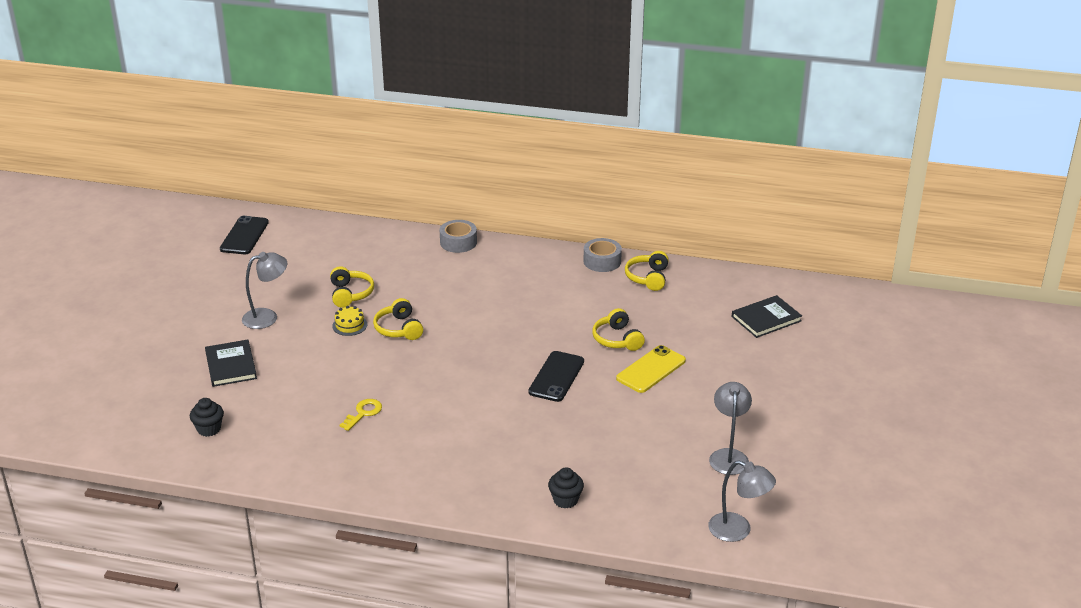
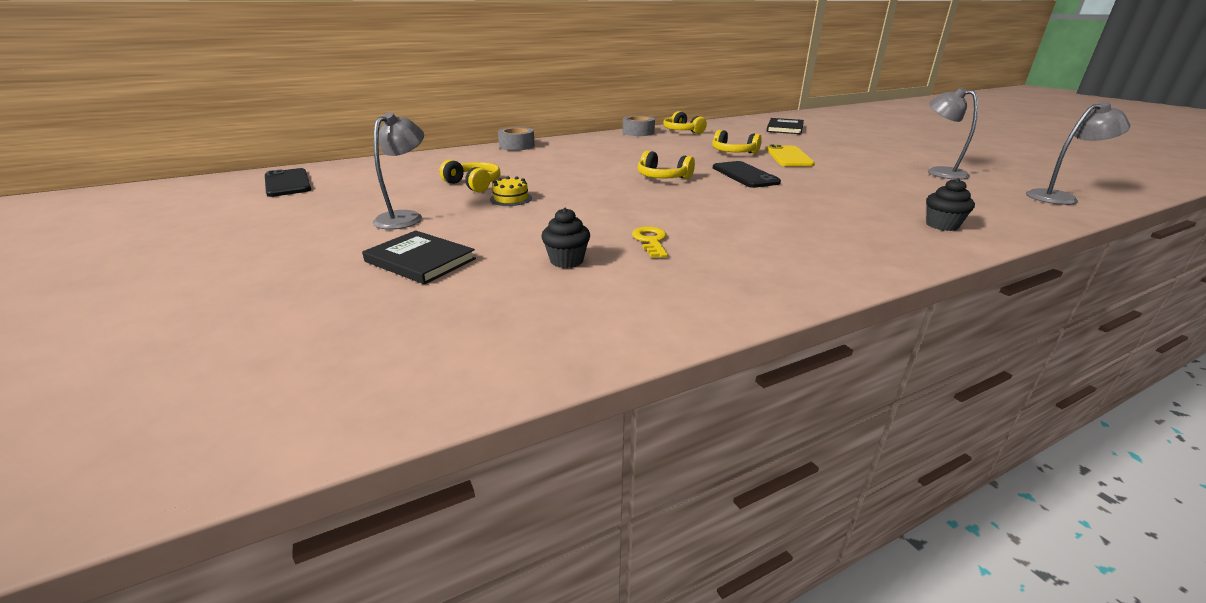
camera: 40 degrees left, 5 degrees down
(209, 429) = (490, 323): black cupcake -> black cupcake (566, 261)
(399, 329) = (563, 188): yellow headphones -> yellow headphones (662, 177)

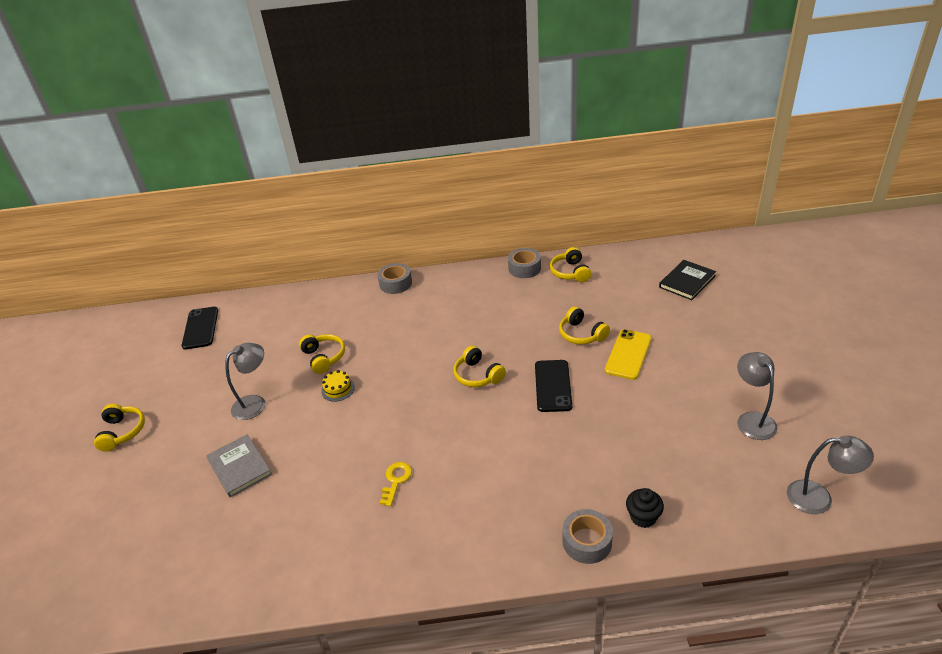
camera: 25 degrees right, 10 degrees up
(196, 259) = (122, 432): none -> yellow headphones
(420, 260) = (239, 467): black book -> grey book
(566, 261) = (325, 492): black cupcake -> none
(916, 246) = (587, 542): none -> grey tape

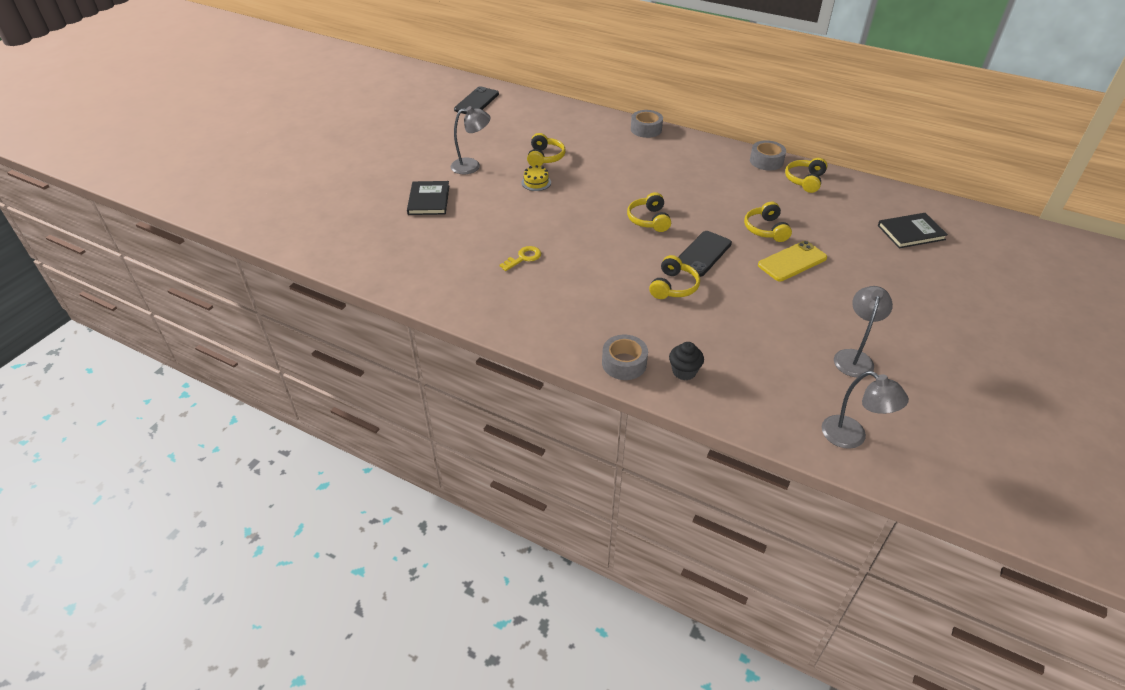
camera: 30 degrees right, 5 degrees up
(122, 432) = (375, 145): yellow headphones -> yellow headphones (673, 287)
(239, 467) = (429, 200): grey book -> black book

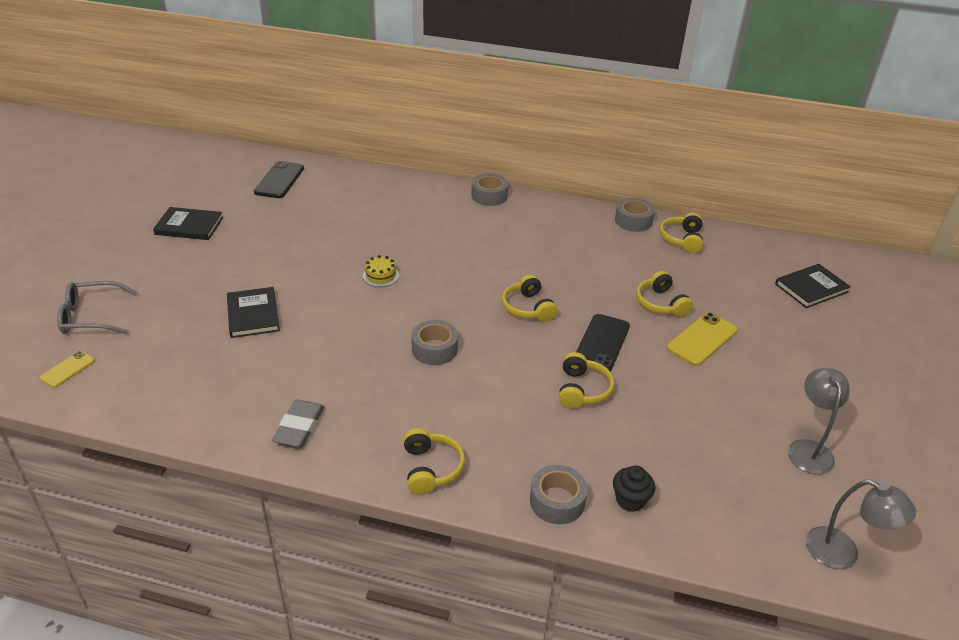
camera: 15 degrees left, 5 degrees down
(286, 222) = (67, 369): none -> yellow phone
(311, 188) = (91, 317): none -> grey glasses
(398, 130) = (189, 226): none -> black book
(441, 284) = (299, 427): none -> grey eraser
(472, 166) = (296, 263): grey lamp -> none
(523, 258) = (394, 377): yellow key -> none
(545, 157) = (382, 243): yellow headphones -> yellow headphones (431, 468)
(562, 242) = (434, 349): none -> grey tape

